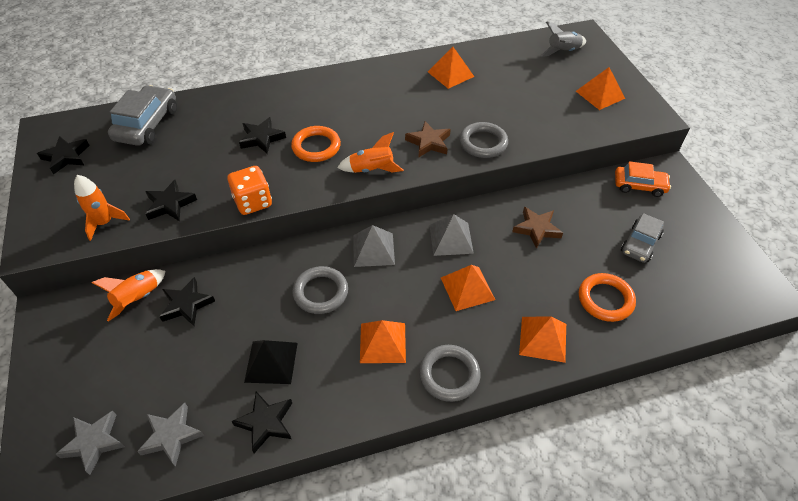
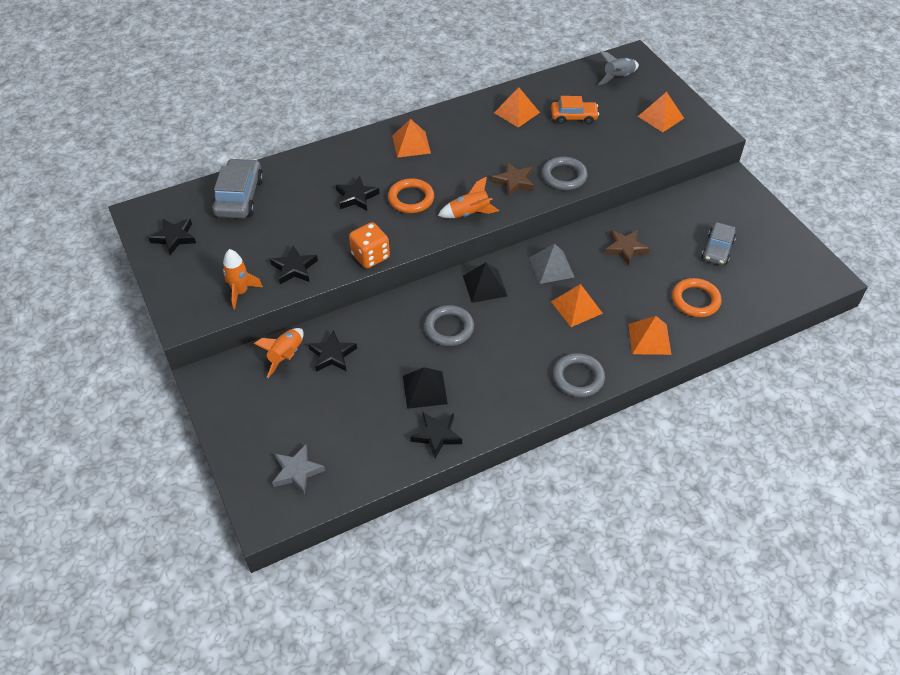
camera: 10 degrees left, 0 degrees up
(171, 436) = (361, 457): grey star -> none
(373, 249) = (485, 285): grey pyramid -> black pyramid
(382, 342) = (515, 361): orange pyramid -> orange pyramid (411, 144)
(639, 186) = (708, 198): orange car -> orange car (573, 117)

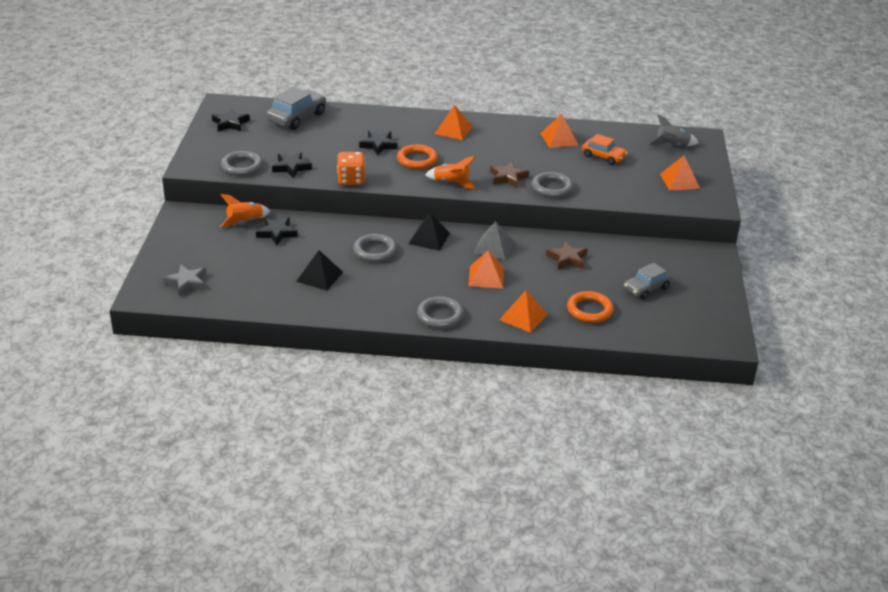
camera: 30 degrees right, 15 degrees down
(240, 292) = (242, 166): orange rocket -> grey ring
(436, 435) = (300, 303): black star -> none

